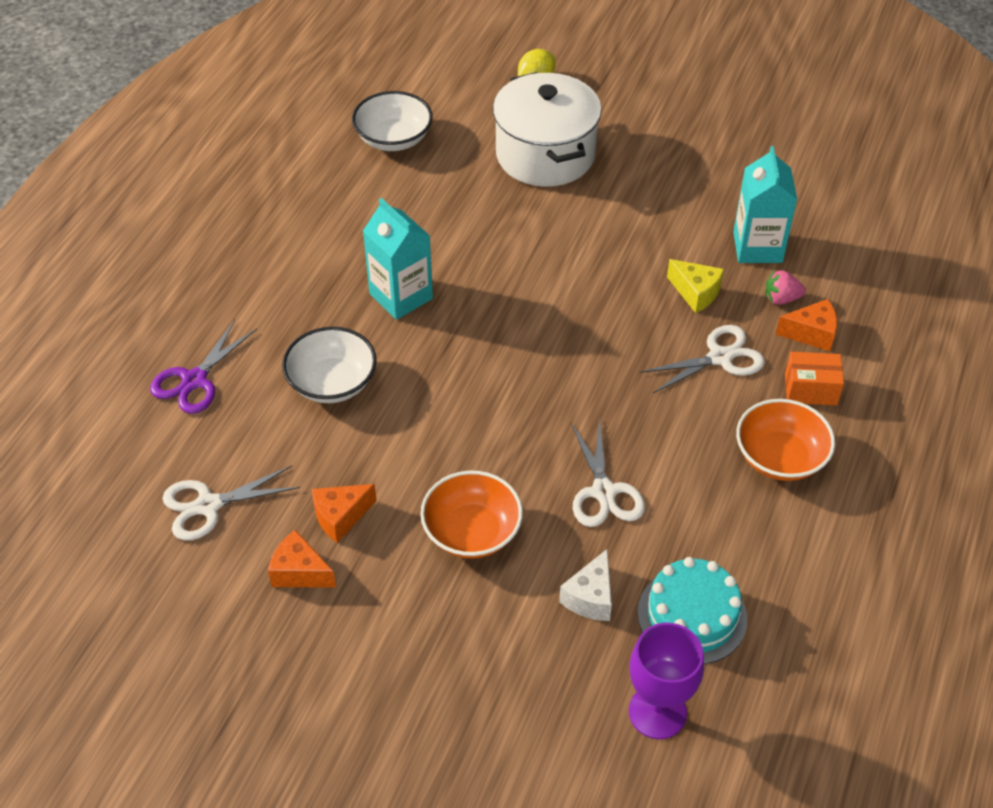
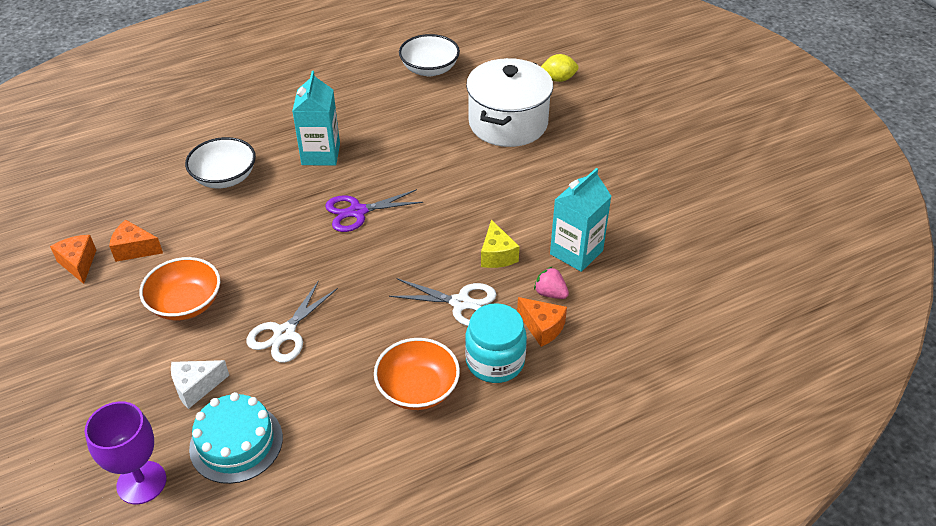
camera: 40 degrees right, 5 degrees down
(194, 380) = (163, 135): purple scissors -> purple scissors (357, 212)
(208, 505) = (85, 201): white scissors -> none
(810, 389) = (495, 361): orange box -> turquoise jar

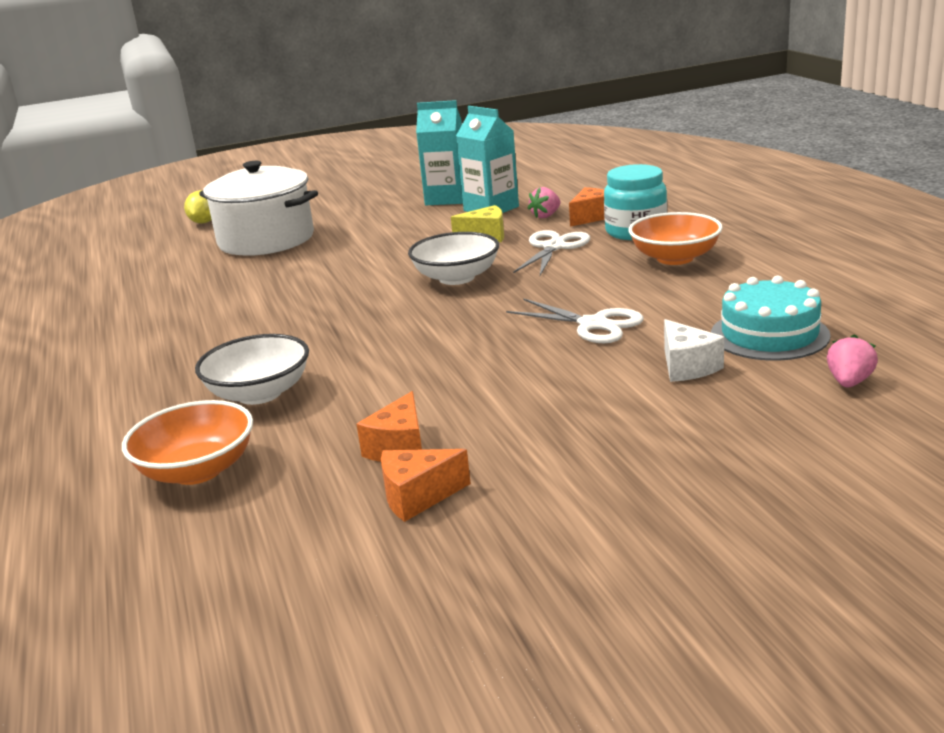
camera: 80 degrees left, 20 degrees down
(141, 482) = (849, 382): purple goblet -> pink strawberry
(186, 304) = (532, 391): orange bowl -> orange bowl (197, 470)
(321, 154) = (251, 332): turquoise carton -> turquoise carton (446, 199)
(357, 212) = (384, 302): purple scissors -> none
(429, 69) = (118, 281): white bowl -> white bowl (456, 278)

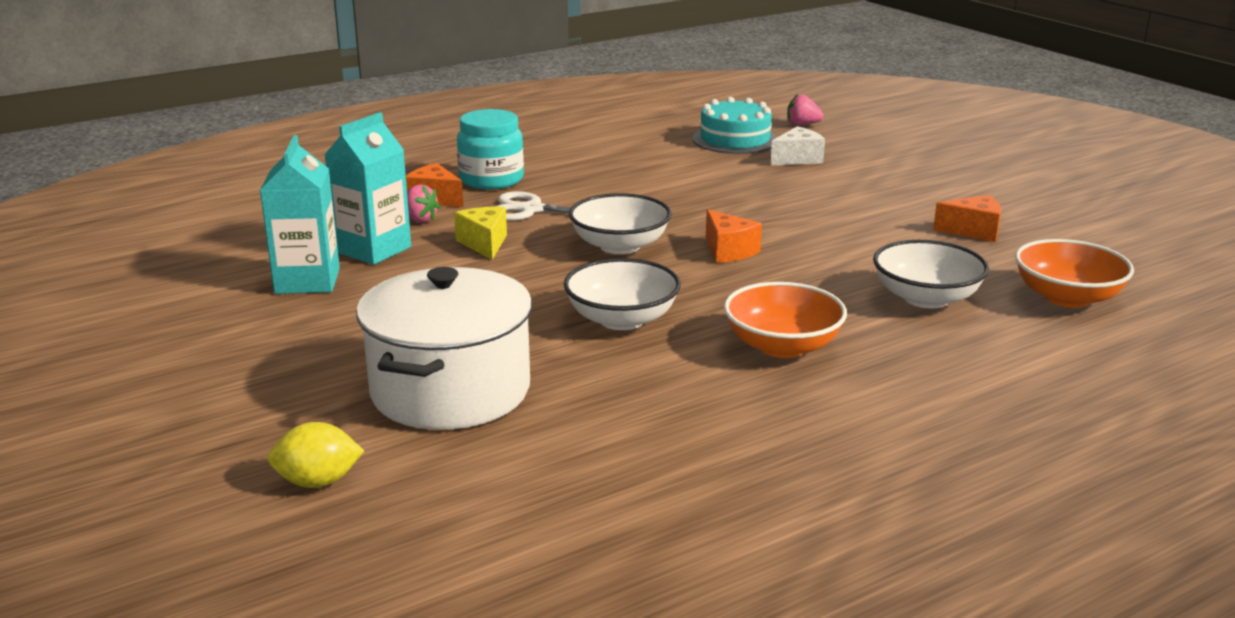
camera: 105 degrees left, 0 degrees up
(320, 279) = (622, 319): none -> white bowl
(417, 497) = (1029, 219): orange cheese -> orange cheese (728, 251)
(593, 324) = (730, 187): white scissors -> none
(675, 258) = (572, 165): orange bowl -> orange bowl (782, 346)

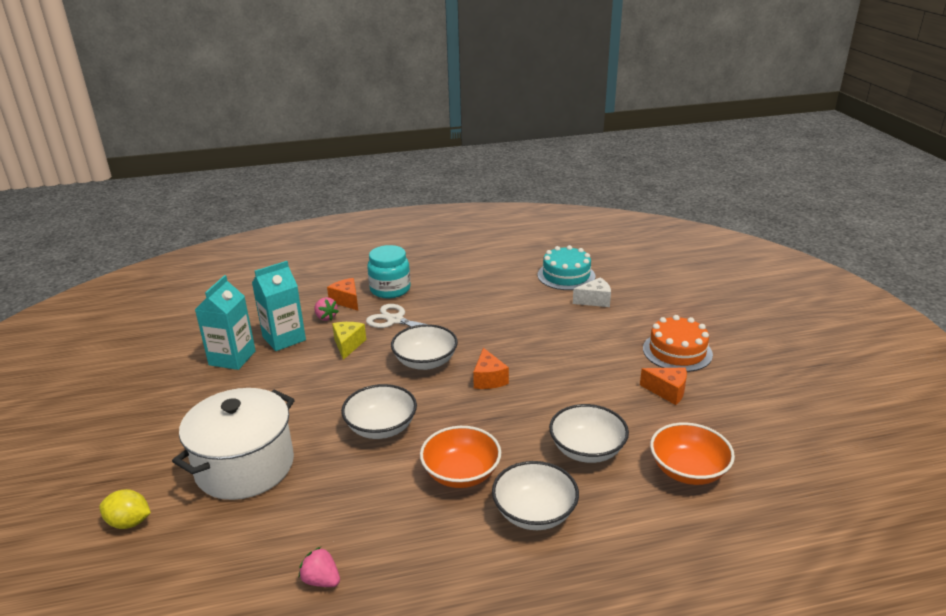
camera: 20 degrees right, 5 degrees up
(802, 124) = (621, 268): pink strawberry -> pink strawberry (321, 580)
(917, 367) = (534, 513): none -> white bowl
(949, 194) = (677, 351): none -> orange cake

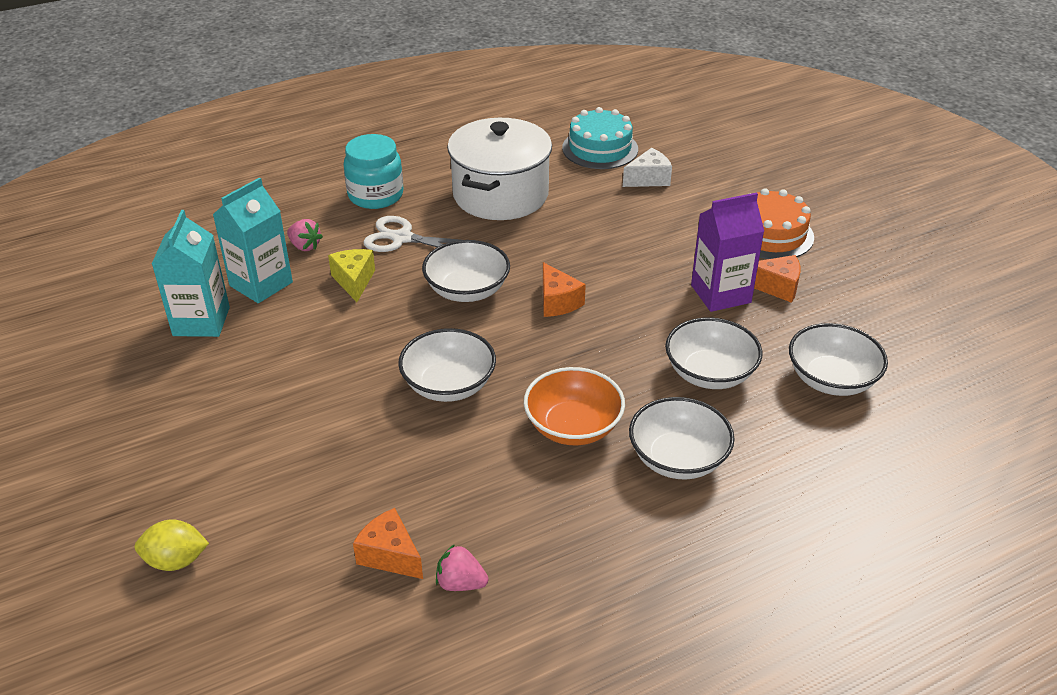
camera: 15 degrees left, 10 degrees up
(245, 466) = (294, 463): white pot -> white pot (500, 195)
(346, 301) = (323, 219): orange cheese -> orange cheese (390, 555)
(619, 390) = (720, 294): none -> purple carton
(688, 470) = (831, 379): orange bowl -> white bowl

